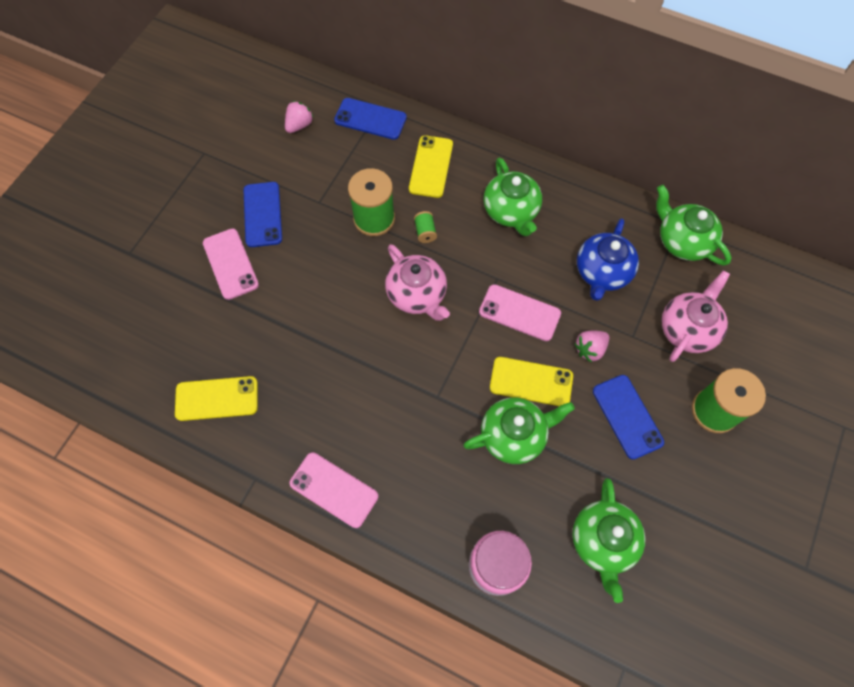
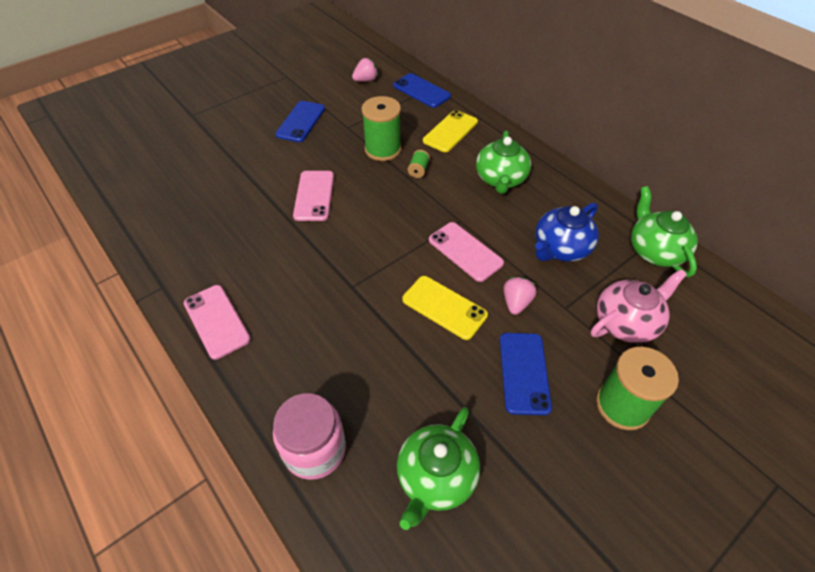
camera: 25 degrees right, 15 degrees down
(217, 399) = (178, 222): yellow phone -> none
(230, 264) = (255, 143): pink phone -> pink phone (314, 196)
(417, 295) = (384, 209): pink teapot -> none
(514, 435) = (402, 343): green teapot -> none
(590, 349) = (516, 303): pink strawberry -> pink strawberry turned 120 degrees clockwise

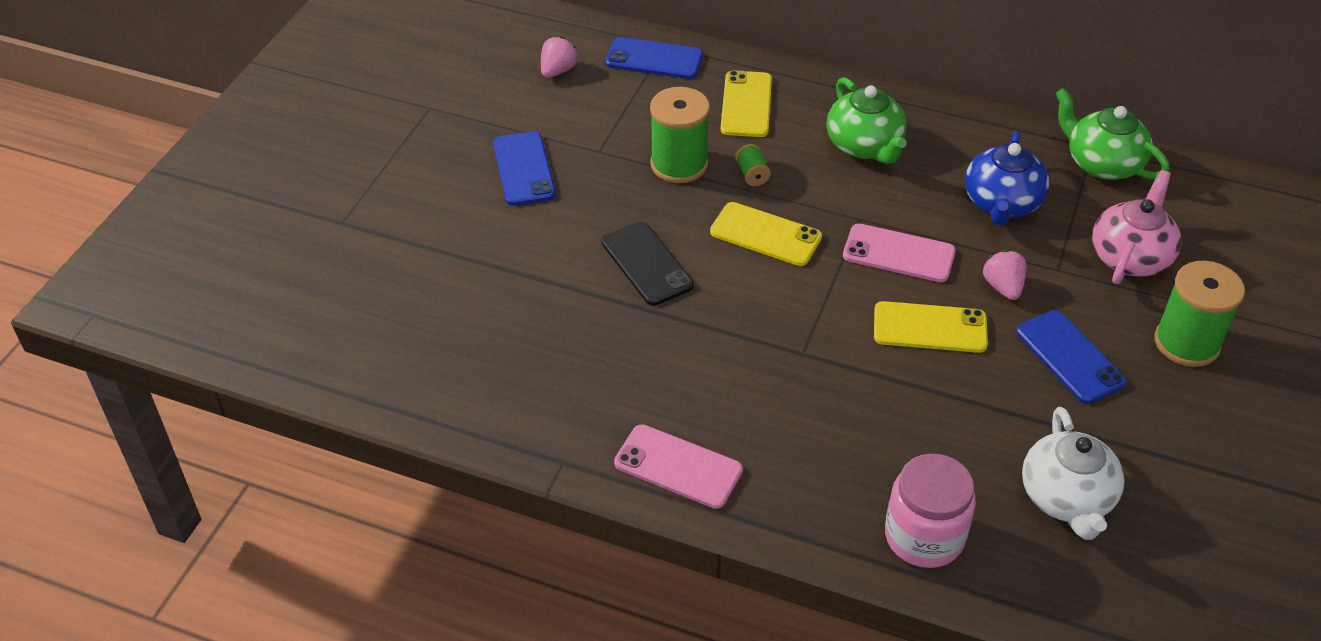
camera: 30 degrees left, 5 degrees down
(314, 196) = (646, 264): pink phone -> black phone
(395, 207) = (765, 235): none -> yellow phone
(436, 477) = (1067, 498): green teapot -> white teapot

